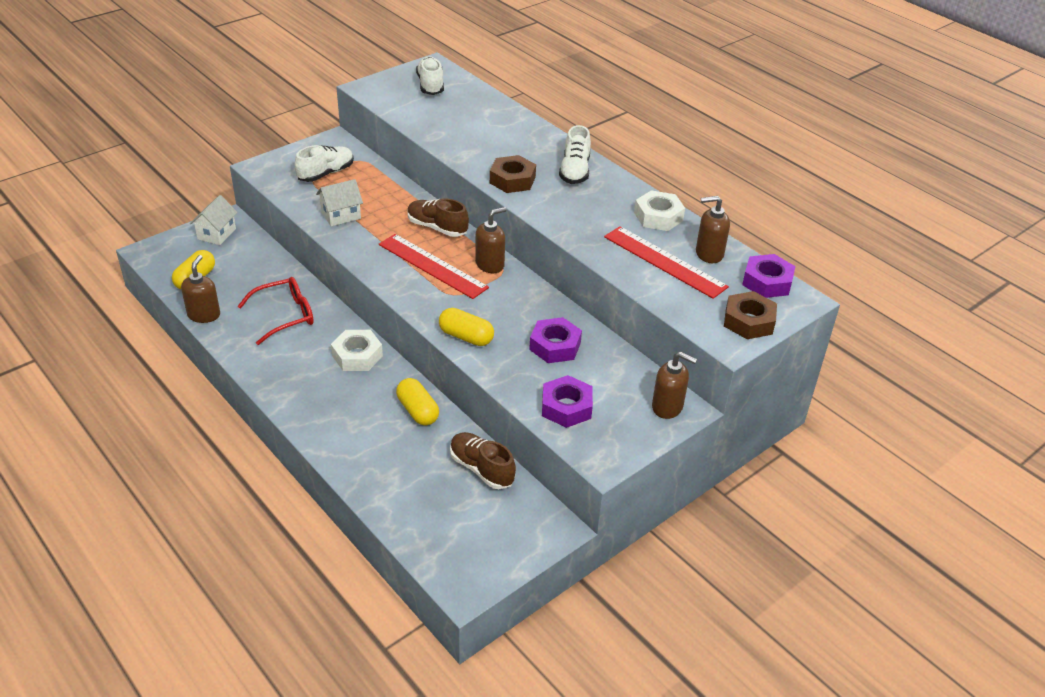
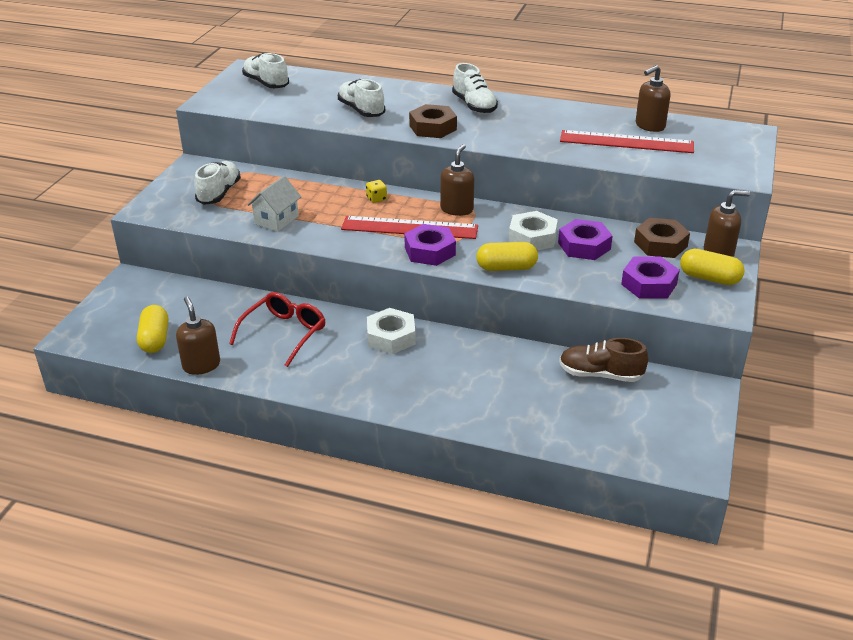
camera: 30 degrees left, 5 degrees down
(216, 234) = (131, 294): white house -> none
(417, 411) = (496, 356): yellow capsule -> yellow capsule (709, 278)
(437, 228) = (376, 199): brown shoe -> yellow dice
(474, 140) = (361, 110): none -> white shoe
(658, 216) = (580, 115): white nut -> white nut (532, 237)
(748, 321) = (737, 158): brown nut -> brown nut (660, 244)
(767, 282) = (713, 129): purple nut -> purple nut (430, 251)

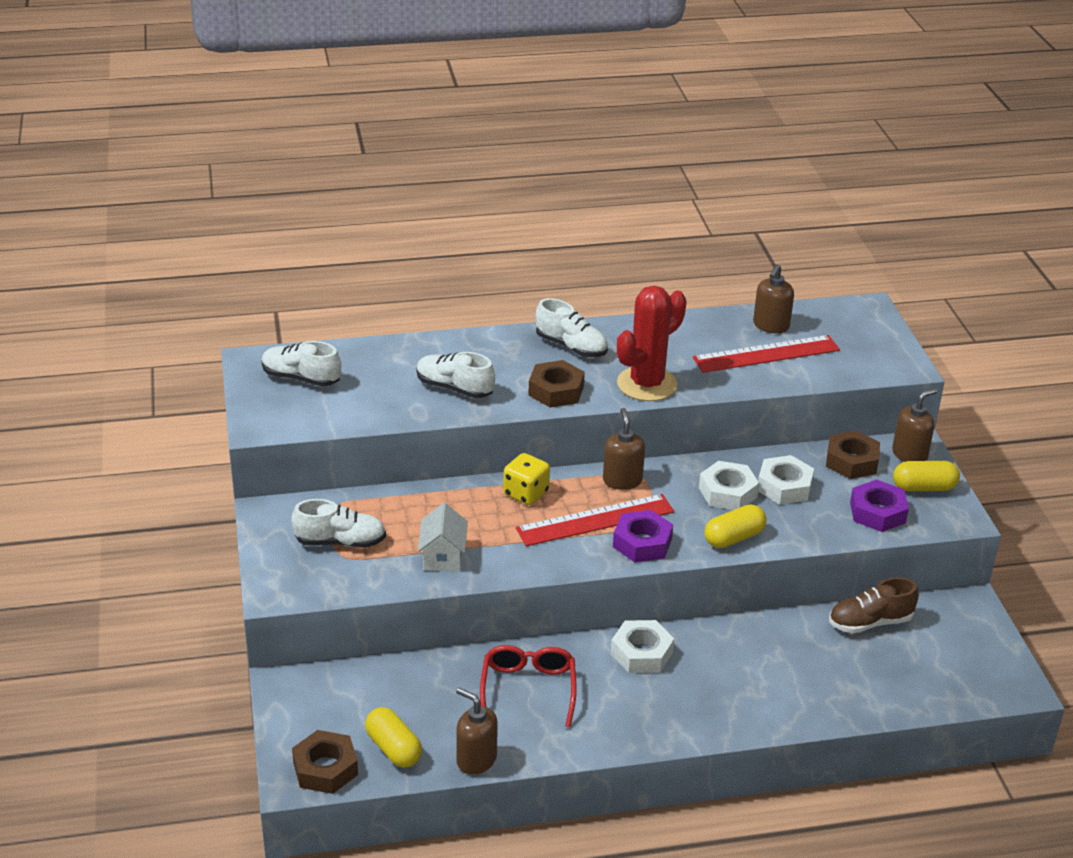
camera: 30 degrees left, 0 degrees up
(99, 336) = (325, 768): none -> brown nut
(219, 193) = (340, 542): white shoe -> white shoe turned 105 degrees clockwise
(376, 199) = (526, 493): yellow dice -> yellow dice, size x1.75
(507, 139) = (647, 384): none -> red cactus
(584, 246) = (784, 486): purple nut -> white nut

